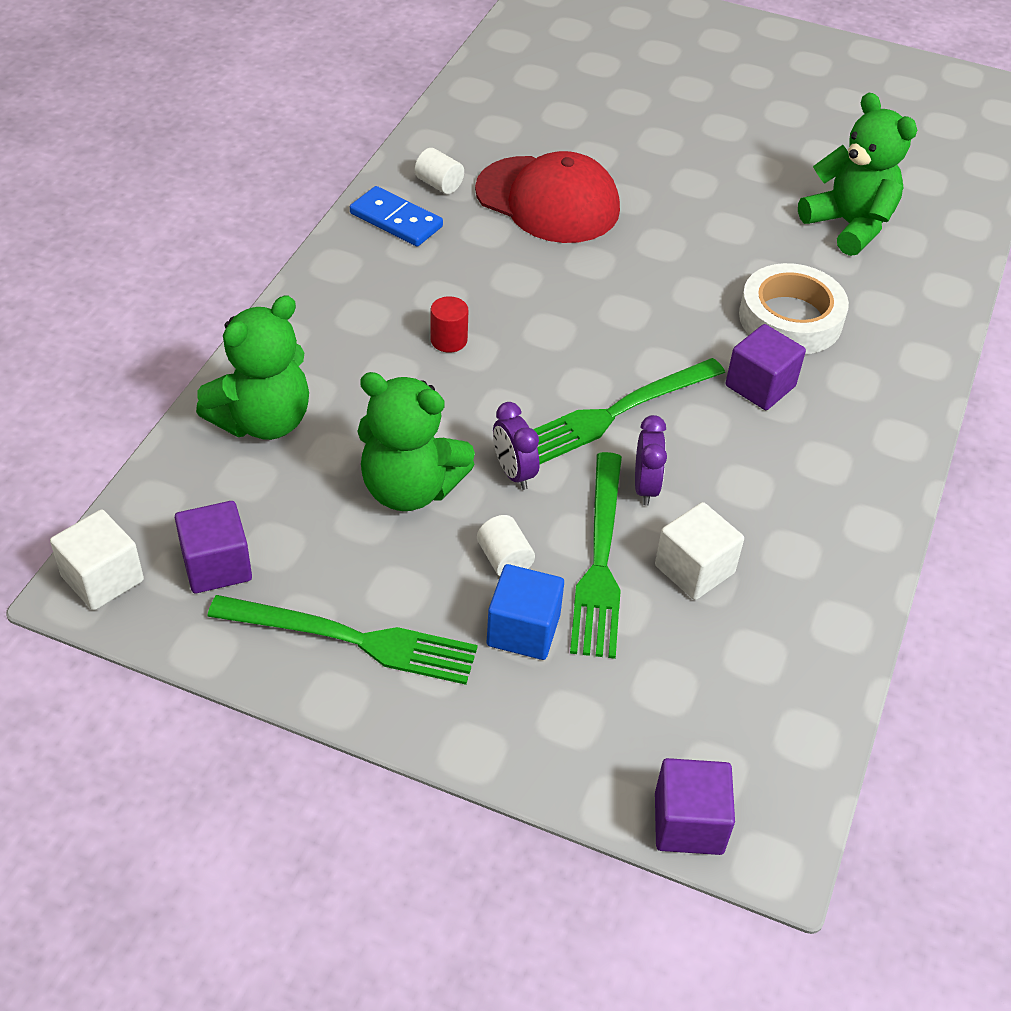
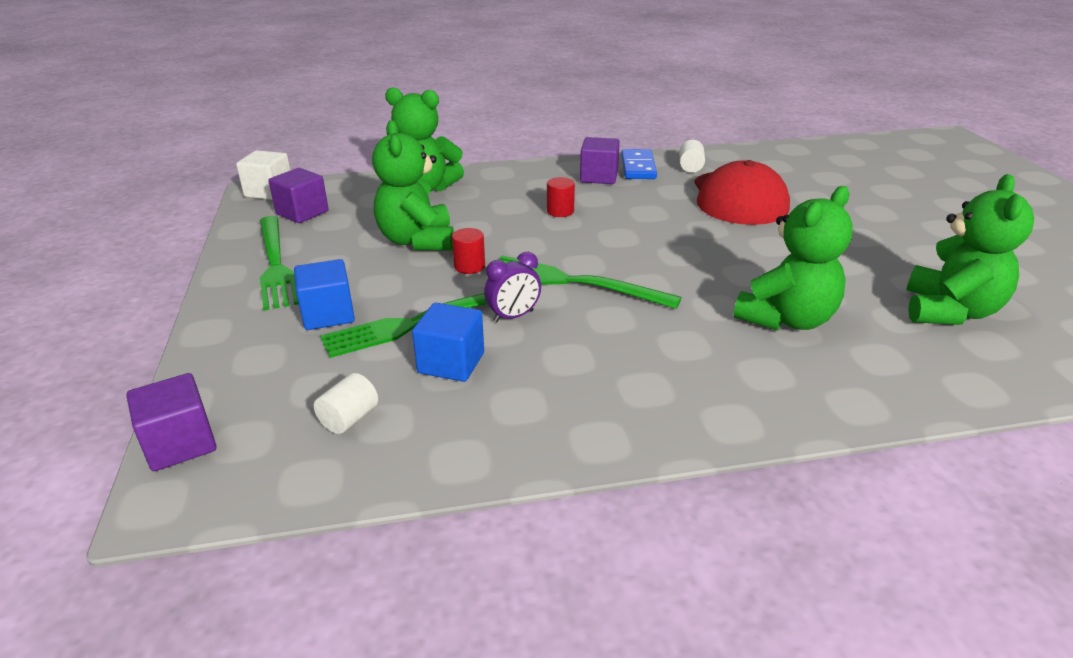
camera: 60 degrees right, 15 degrees down
(504, 559) = (387, 288): white cylinder -> white cylinder (349, 418)
(513, 473) = (469, 266): purple clock -> red cylinder
(694, 569) = (451, 363): white cube -> blue cube
(760, 386) = (688, 330): purple cube -> purple cube (599, 177)
(790, 318) = (786, 319): white tape -> green teddy bear

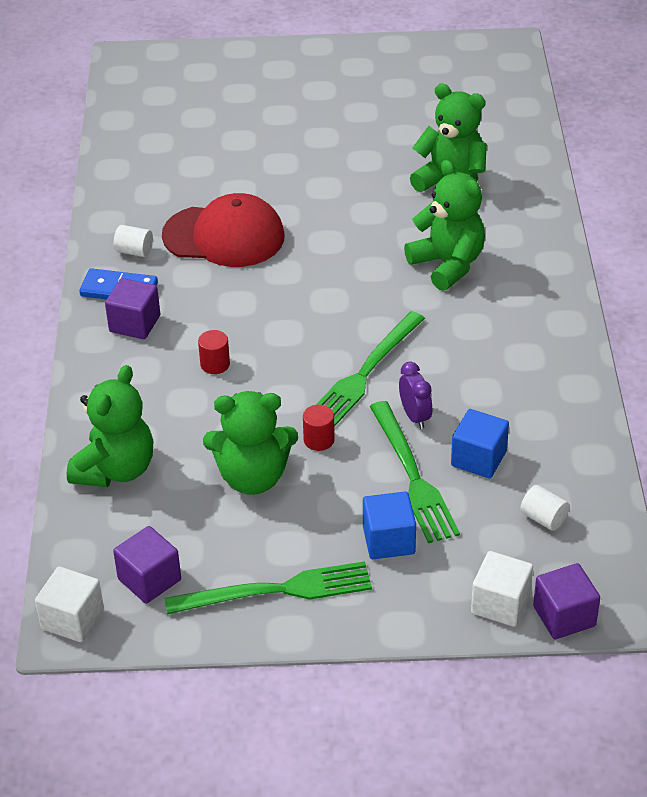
camera: 80 degrees left, 10 degrees up
(217, 392) = (500, 604): none -> white cube

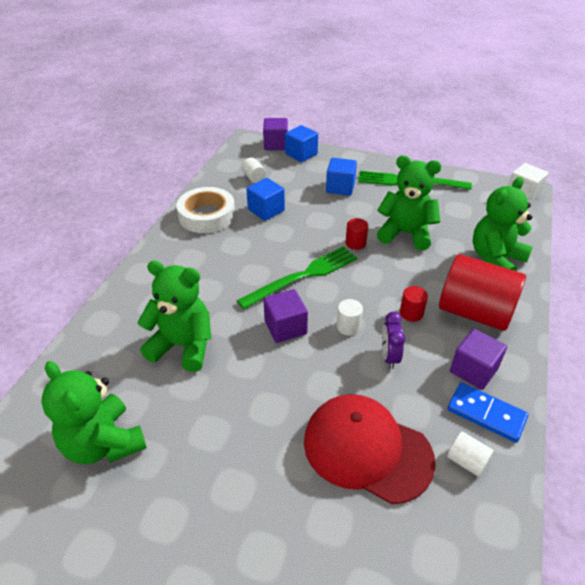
camera: 160 degrees left, 0 degrees up
(139, 386) = (474, 312): none -> red cylinder
(149, 579) = (478, 201): purple cube -> purple cube (285, 327)
(282, 330) = (348, 326): none -> white cylinder
(412, 476) = (309, 211): green fork -> none
(415, 416) = (287, 241): purple clock -> purple clock (389, 357)
(447, 265) = (183, 346): green teddy bear -> green teddy bear turned 120 degrees clockwise
(500, 604) = (301, 154): white cube -> blue cube
(557, 424) = (207, 215): none -> white tape

